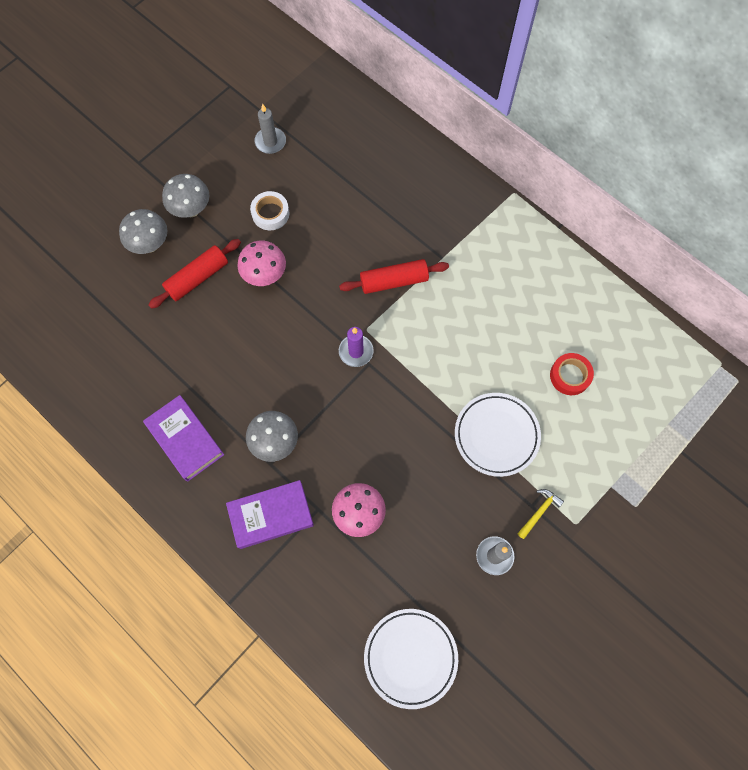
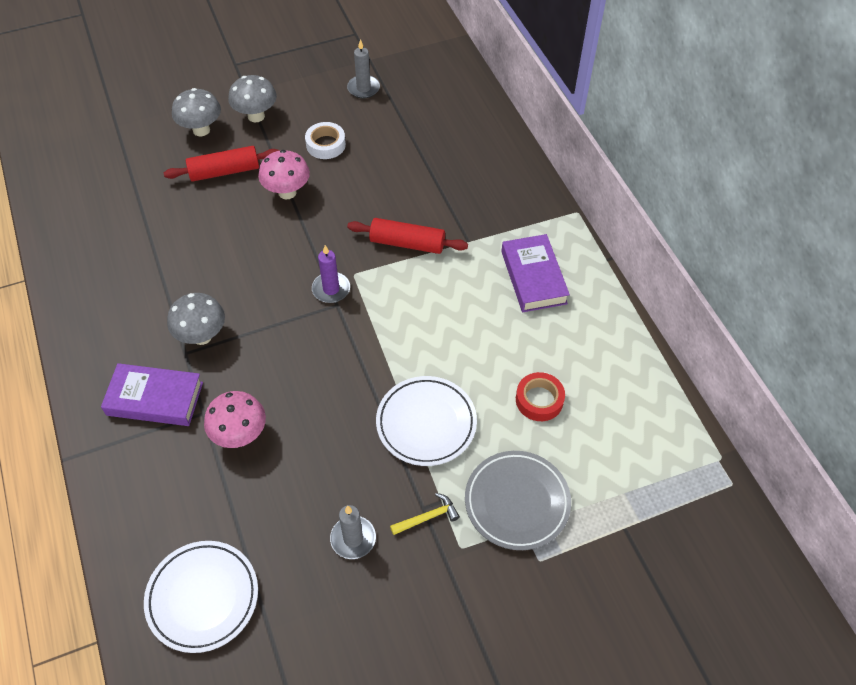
camera: 25 degrees right, 15 degrees down
(185, 439) = (122, 299): purple book -> purple book (533, 277)
(597, 468) = (517, 502): none -> grey plate

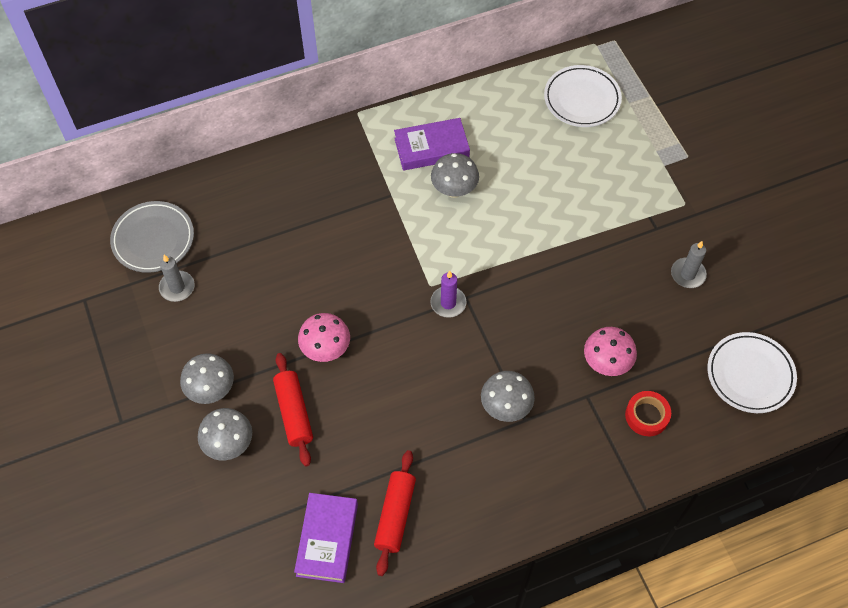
camera: 90 degrees left, 5 degrees up
(155, 399) = (576, 438): purple book -> purple book (327, 539)
(326, 144) = (260, 319): white tape -> none
(407, 243) = (393, 243): red rolling pin -> red rolling pin (395, 515)
(426, 423) = (582, 227): white plate -> white plate (582, 99)
(427, 517) = (664, 225): yellow hammer -> none
(476, 297) = (454, 190): none -> grey mushroom
(517, 502) = (644, 168): grey plate -> grey plate (153, 239)
(539, 400) = (554, 150): red tape -> red tape (647, 416)

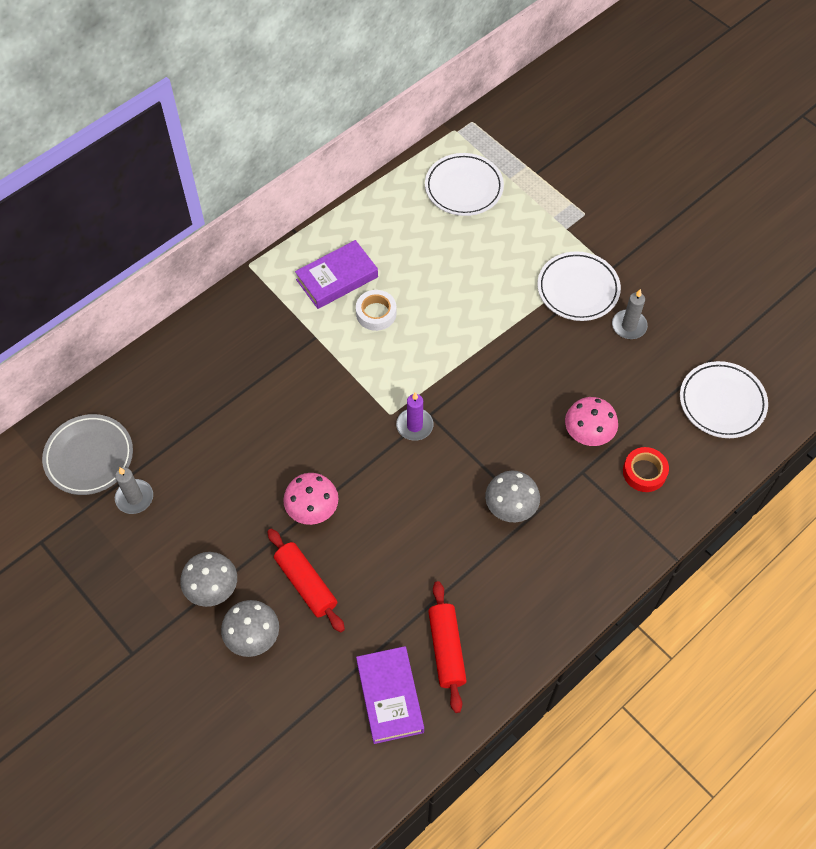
camera: 20 degrees left, 0 degrees up
(454, 190) = (376, 313): grey mushroom -> white tape
(652, 225) = (578, 289): none -> white plate

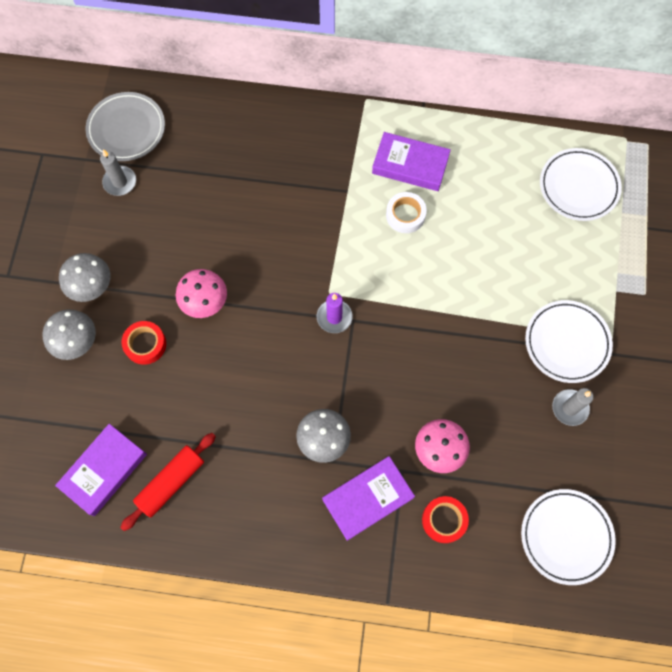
camera: 50 degrees right, 10 degrees up
(306, 584) = (145, 344): red rolling pin -> red tape
(584, 512) = (367, 498): none -> purple book

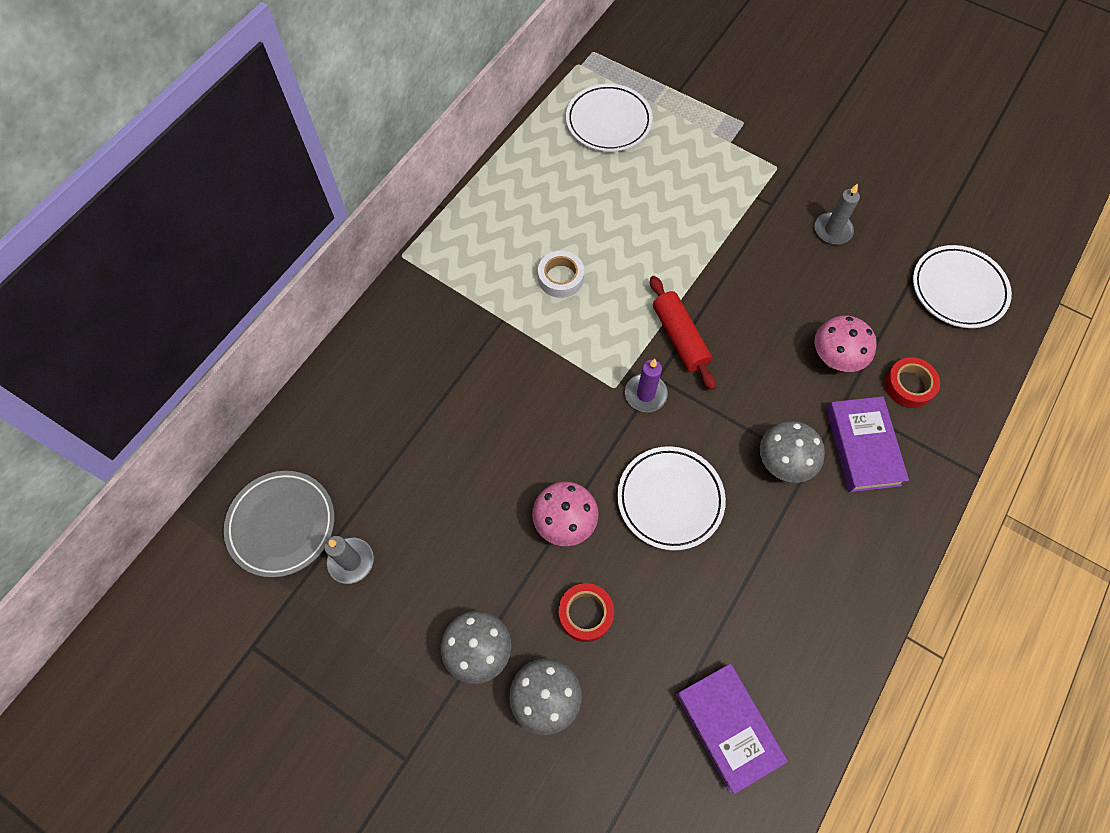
camera: 65 degrees left, 5 degrees down
(171, 482) = (772, 649): red rolling pin -> red rolling pin (679, 337)
(410, 165) = (505, 249): purple book -> none
(567, 343) = (766, 203): white plate -> white plate (670, 499)

